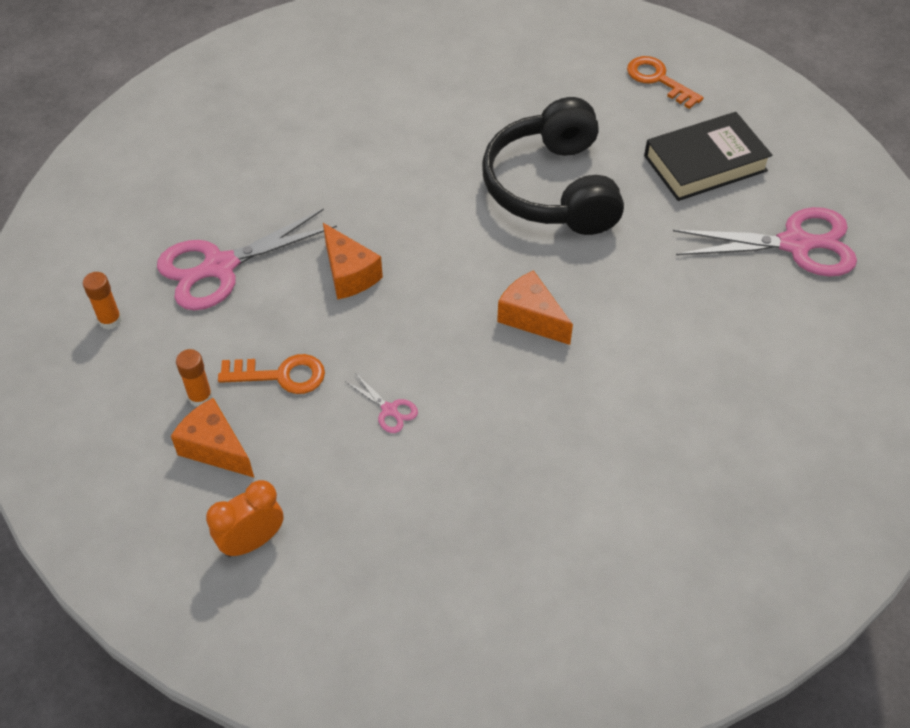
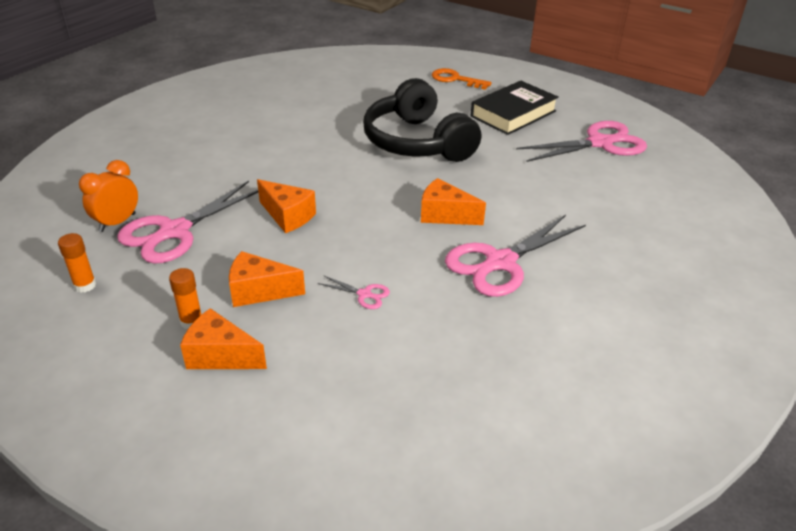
camera: 20 degrees left, 15 degrees down
(252, 541) = (286, 418): orange clock -> orange clock (117, 222)
(281, 375) = (259, 291): orange key -> orange cheese
(560, 406) = (499, 263): none -> pink scissors

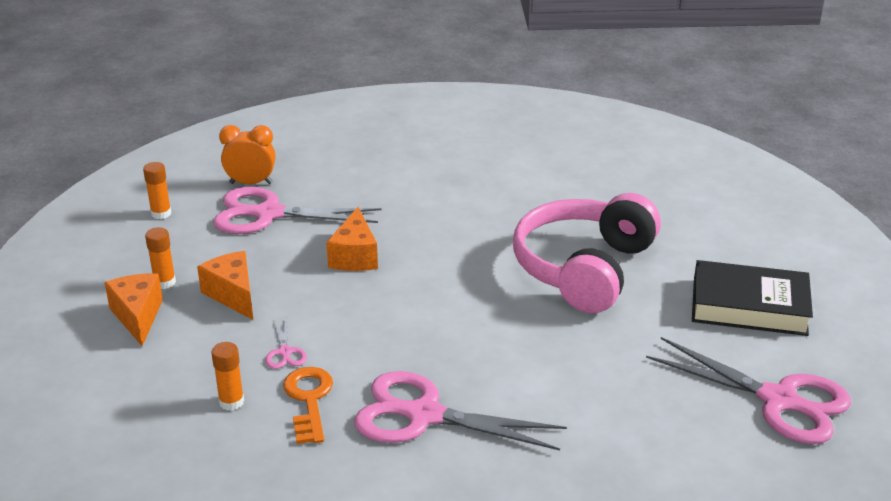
camera: 55 degrees right, 5 degrees down
(396, 345) = (231, 402): none -> orange glue stick
(417, 142) = (584, 269): black headphones -> pink headphones
(445, 215) = (467, 345): orange cheese -> none
(456, 79) = (767, 233): orange key -> orange key (309, 400)

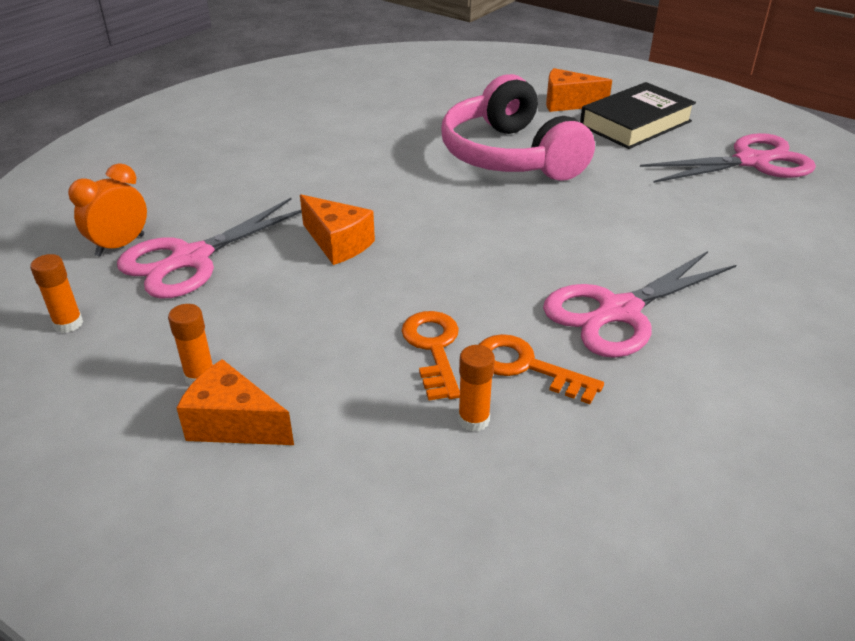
camera: 50 degrees left, 5 degrees up
(233, 295) = (293, 339): orange cheese -> orange cheese (567, 103)
(285, 353) = (433, 348): pink scissors -> orange key

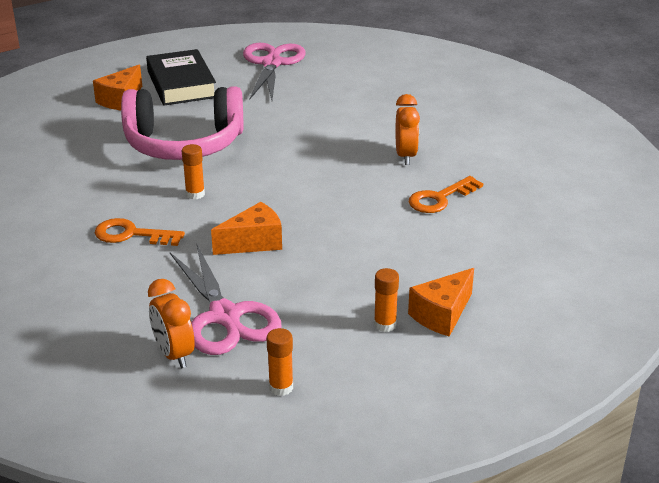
camera: 70 degrees left, 5 degrees down
(433, 348) = (405, 226): orange key -> orange key (132, 234)
(473, 420) = (477, 226): orange glue stick -> orange glue stick (195, 194)
(617, 312) = (405, 156): pink scissors -> orange clock

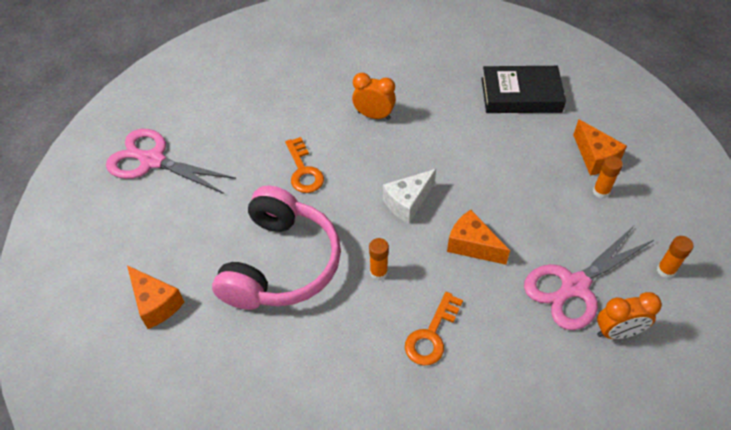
camera: 70 degrees left, 20 degrees up
(181, 84) = (152, 243): black book -> black book (521, 95)
(225, 317) = (573, 287): pink scissors -> pink scissors turned 150 degrees clockwise
(254, 242) = (472, 245): orange cheese -> orange cheese turned 45 degrees counterclockwise
(293, 195) = (407, 202): none -> white cheese
(440, 198) = (445, 114): orange key -> orange key (303, 171)

